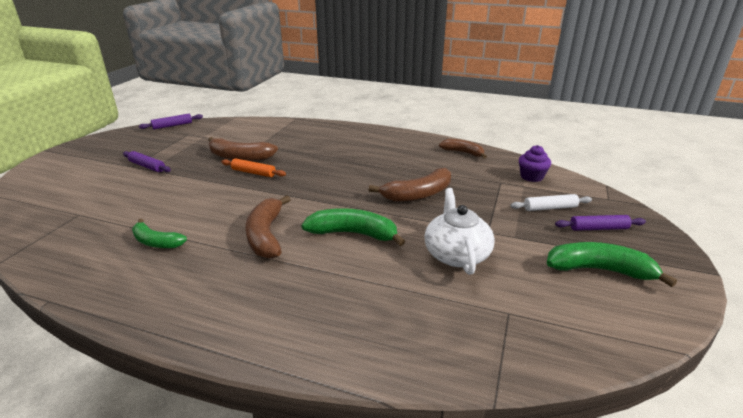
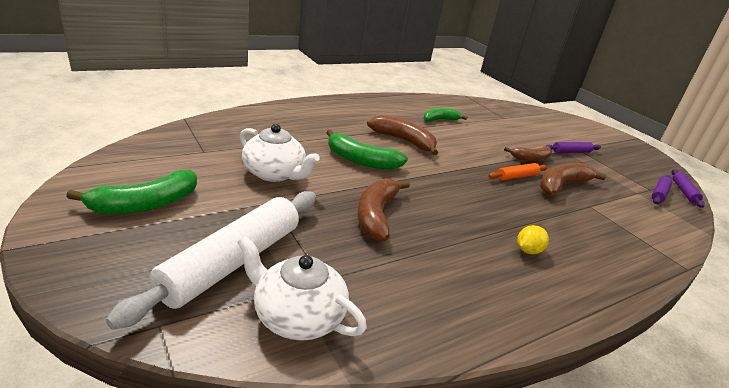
camera: 125 degrees right, 0 degrees up
(353, 234) = (361, 160): green banana -> green banana turned 60 degrees clockwise
(359, 149) = (528, 250): none -> yellow lemon
(463, 152) = (437, 321): brown banana -> brown banana (530, 158)
(531, 177) = (297, 316): purple cupcake -> white teapot
(550, 208) = (232, 262): white rolling pin -> white rolling pin, size x2.17
(598, 228) = (159, 256): purple rolling pin -> purple rolling pin (659, 194)

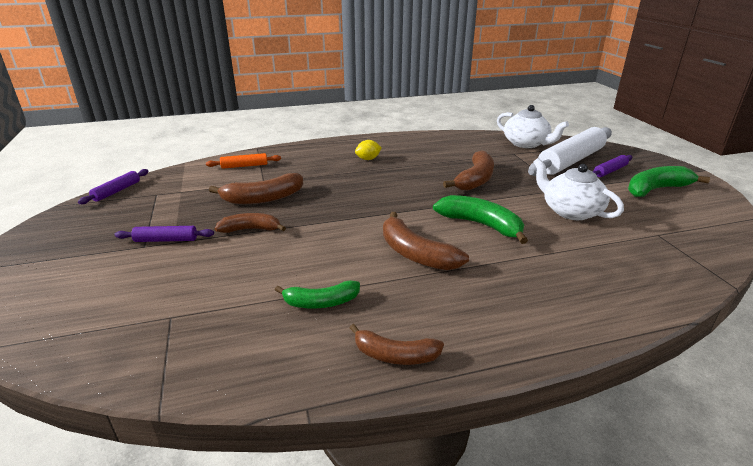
camera: 160 degrees left, 0 degrees up
(391, 102) = (395, 355): none -> brown banana
(517, 176) = (304, 207): orange rolling pin -> orange rolling pin (244, 166)
(659, 194) = (155, 190): purple rolling pin -> purple rolling pin (610, 171)

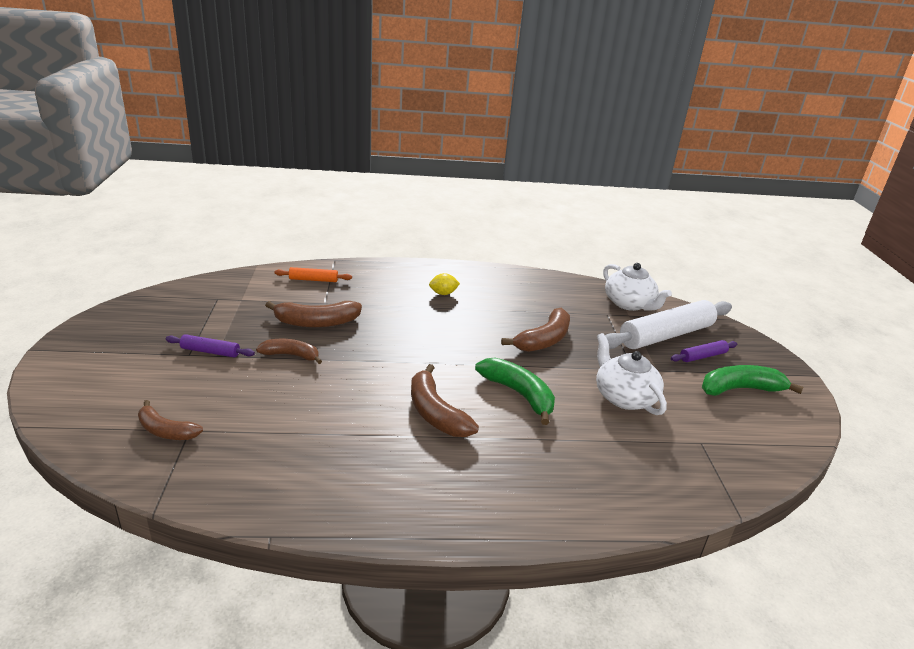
camera: 10 degrees right, 0 degrees up
(117, 191) = (182, 288): purple rolling pin -> none
(321, 302) = (324, 444): green banana -> none
(395, 355) = (365, 508): brown banana -> brown banana (166, 431)

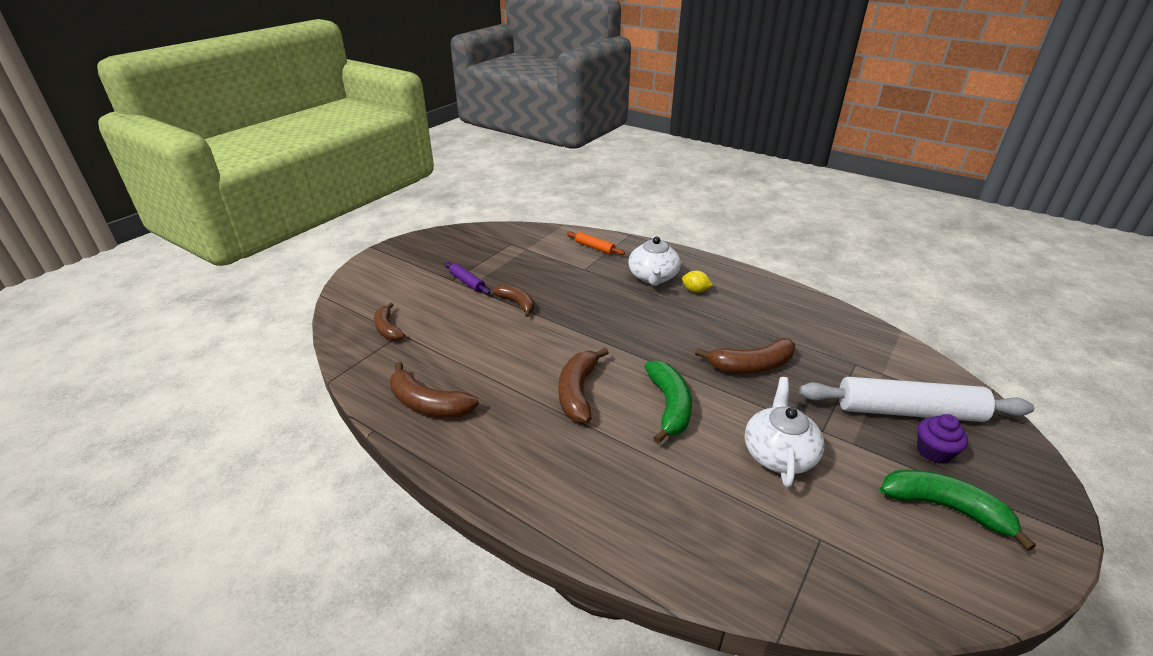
camera: 40 degrees right, 5 degrees up
(316, 322) = (562, 283): brown banana -> brown banana (428, 403)
(629, 304) = (897, 362): white teapot -> white teapot (653, 277)
(703, 356) = (933, 452): purple rolling pin -> purple cupcake

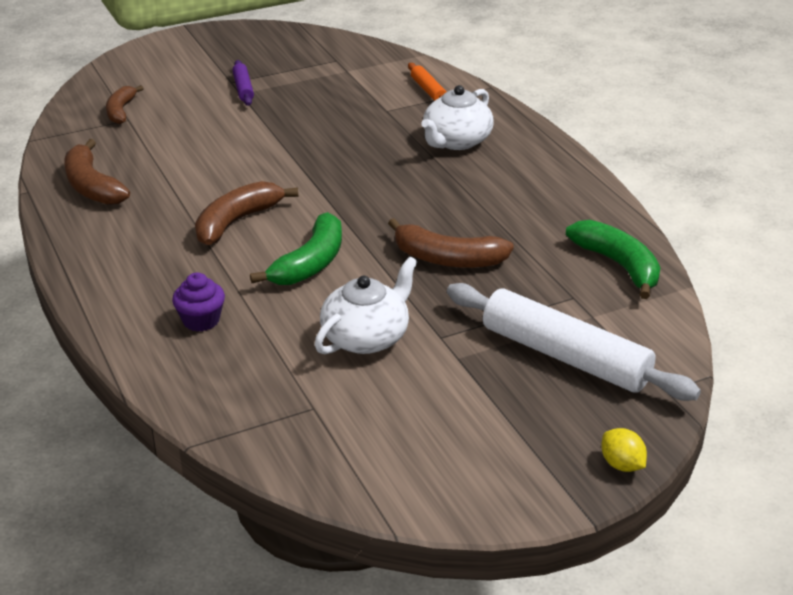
camera: 30 degrees right, 0 degrees up
(517, 303) = (271, 124): brown banana -> none
(695, 290) = (488, 169): yellow lemon -> yellow lemon (621, 464)
(933, 452) = (536, 396): purple cupcake -> purple cupcake (201, 320)
(945, 508) = (472, 437): green banana -> green banana (618, 265)

